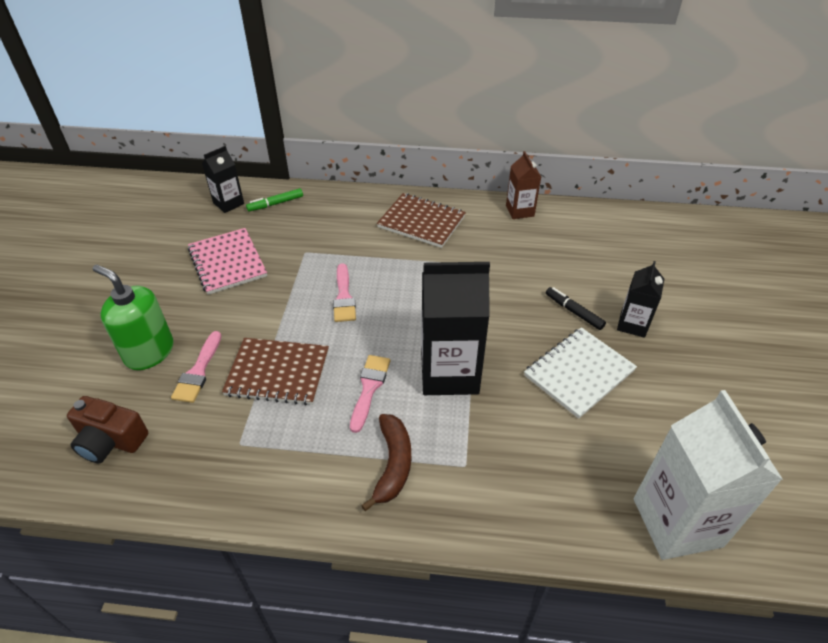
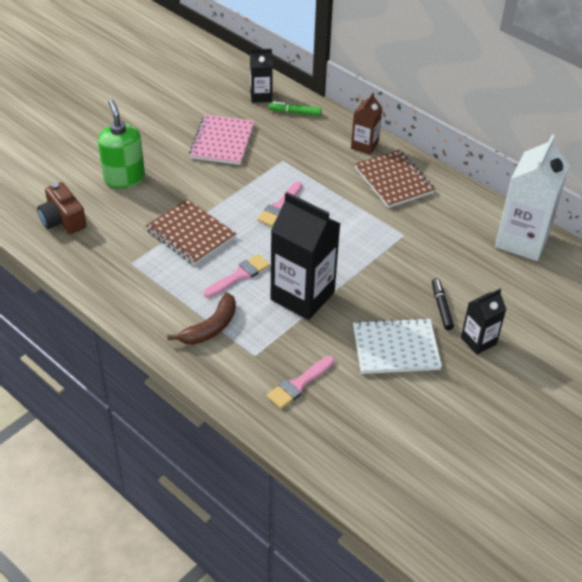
camera: 35 degrees right, 0 degrees up
(198, 371) = (143, 206): pink brush -> pink brush (298, 384)
(519, 211) = (486, 211): brown carton -> brown carton (364, 145)
(677, 522) = (357, 468): white carton -> white carton (522, 240)

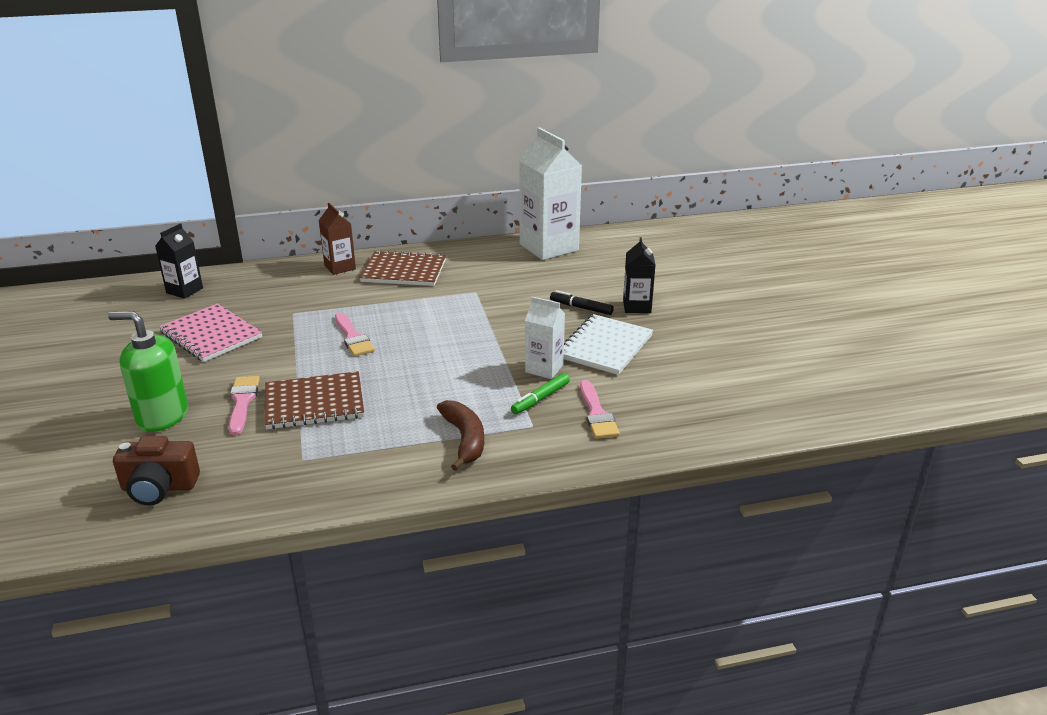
camera: 55 degrees left, 15 degrees down
(239, 275) = (414, 395): pink brush -> pink brush (242, 402)
(295, 112) = (239, 282): green marker -> green marker (541, 398)
(302, 296) = (486, 369): black carton -> none
(332, 327) = (544, 368): none -> white carton

